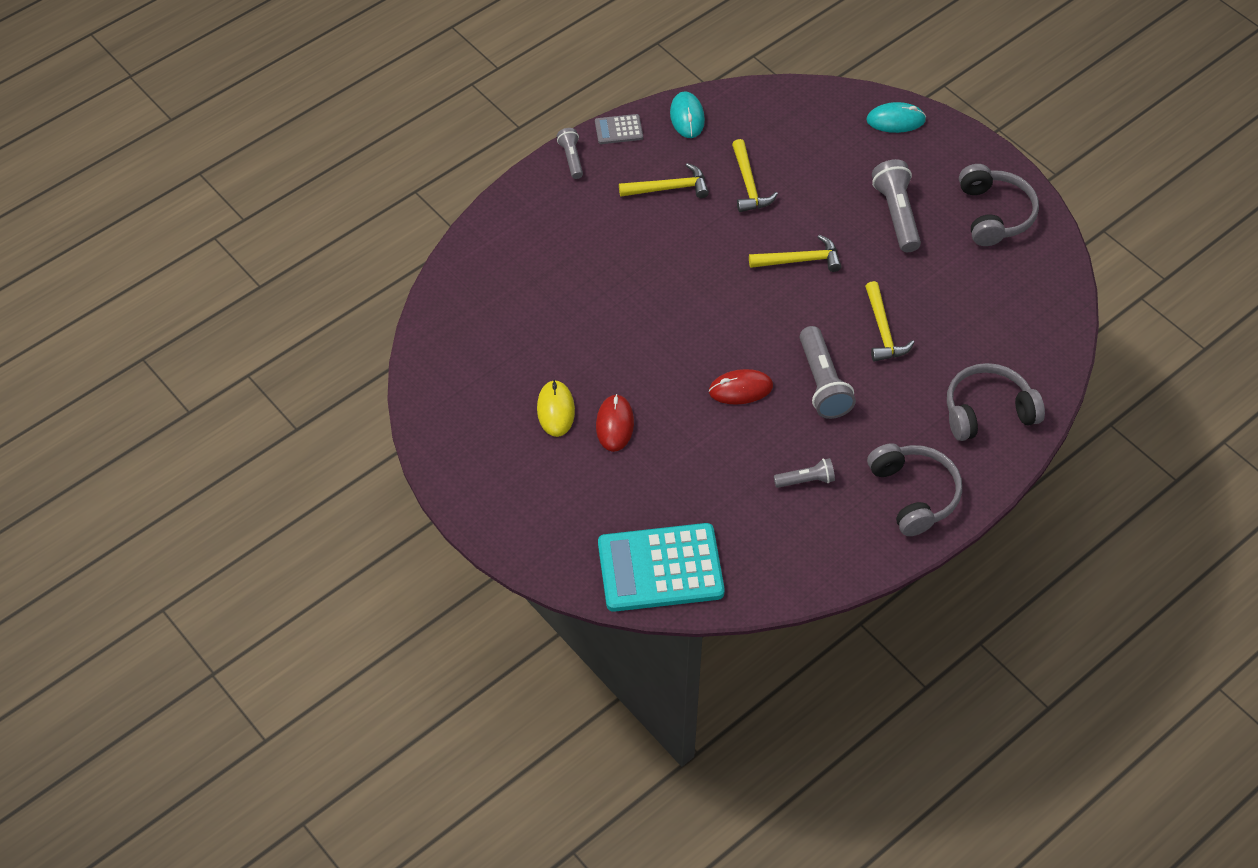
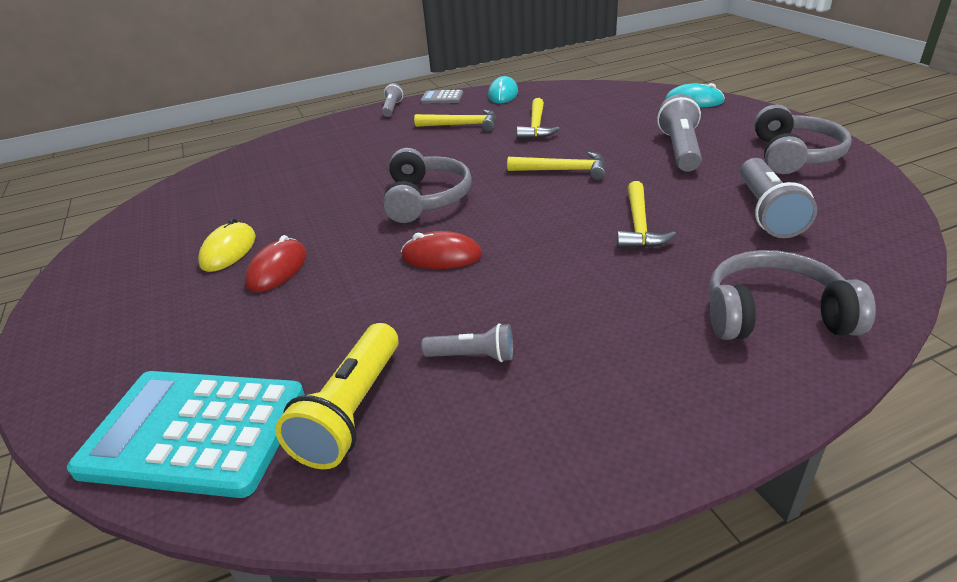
camera: 20 degrees right, 20 degrees down
(750, 535) = (352, 411): none -> yellow flashlight
(823, 383) = (545, 262): grey flashlight -> grey flashlight (767, 212)
(914, 494) = (635, 399): grey headphones -> grey headphones (426, 199)

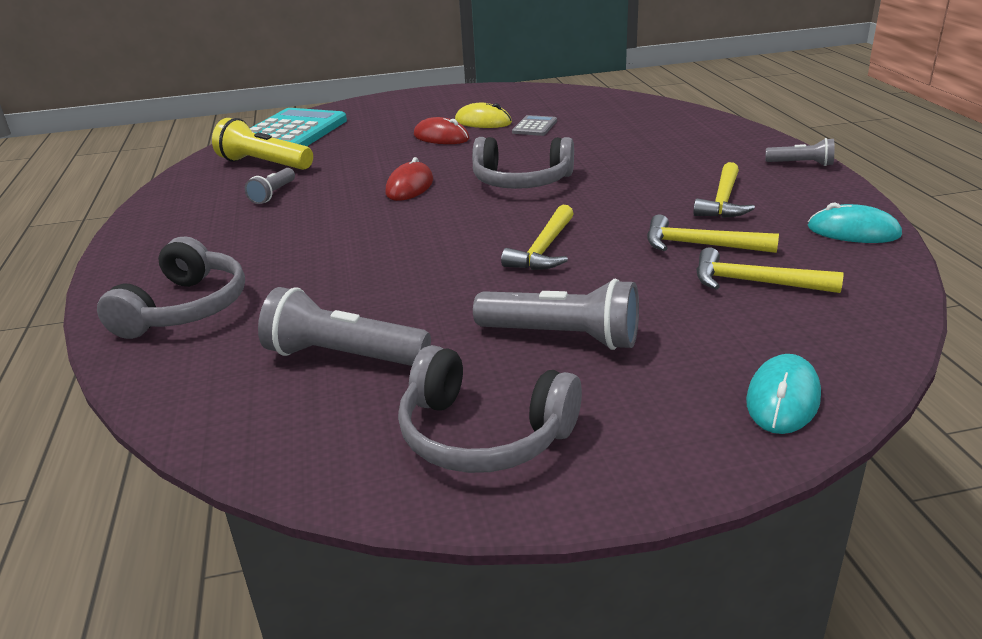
camera: 100 degrees right, 5 degrees down
(442, 98) = (842, 191): grey calculator -> grey calculator (534, 127)
(639, 226) = (383, 273): yellow hammer -> yellow hammer (754, 282)

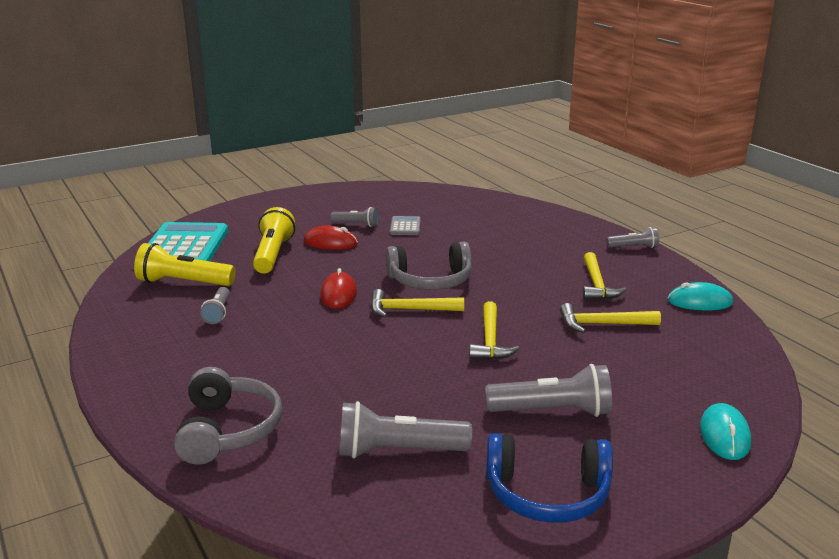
camera: 20 degrees left, 5 degrees down
(373, 144) = (272, 254): none -> yellow flashlight
(483, 122) = (357, 224): yellow mouse -> grey flashlight
(483, 435) = (547, 494): grey headphones -> blue headphones
(754, 282) = (657, 350): yellow hammer -> yellow hammer (410, 310)

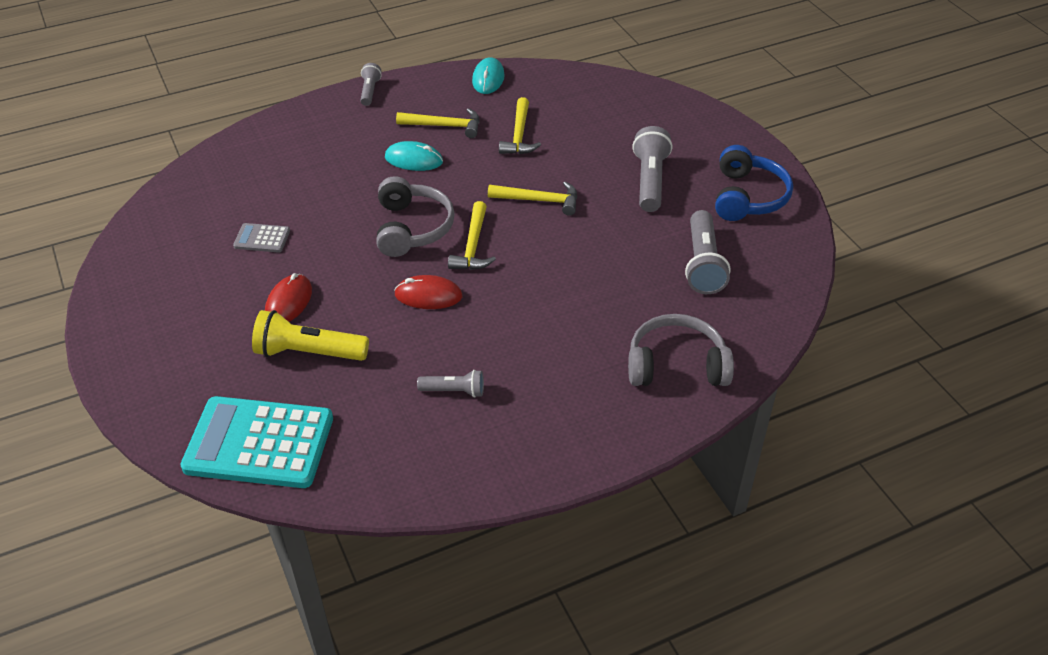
camera: 85 degrees left, 20 degrees up
(183, 283) = (369, 431): yellow flashlight -> none
(357, 224) = (240, 279): grey flashlight -> none
(724, 435) = (679, 110): turquoise mouse -> turquoise mouse (413, 160)

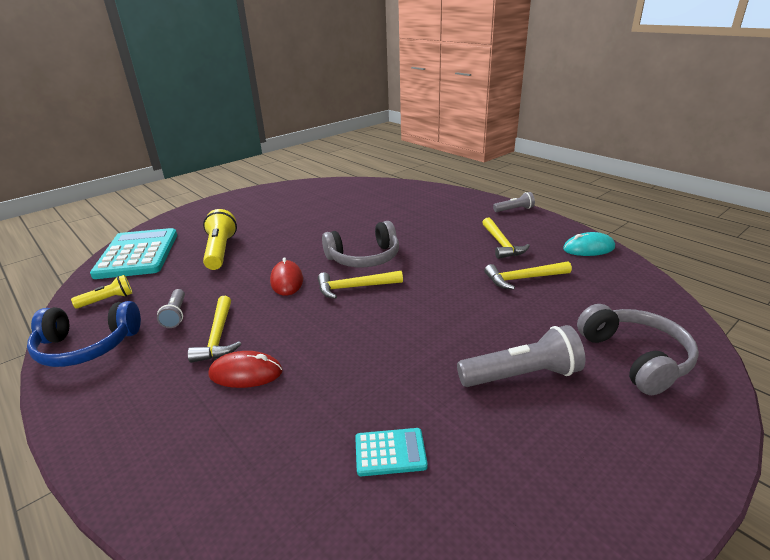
camera: 75 degrees right, 15 degrees down
(262, 238) = (328, 213): grey calculator -> none
(289, 302) = (269, 234): red mouse -> red mouse (246, 373)
(383, 460) = (108, 300): none -> yellow flashlight
(413, 160) = (447, 241): turquoise mouse -> none
(539, 200) = (435, 308): yellow hammer -> yellow hammer (218, 337)
(676, 365) = (201, 456): grey headphones -> grey headphones (635, 357)
(703, 264) = (390, 452): grey flashlight -> turquoise calculator
(748, 197) = (562, 481): blue headphones -> blue headphones (87, 346)

